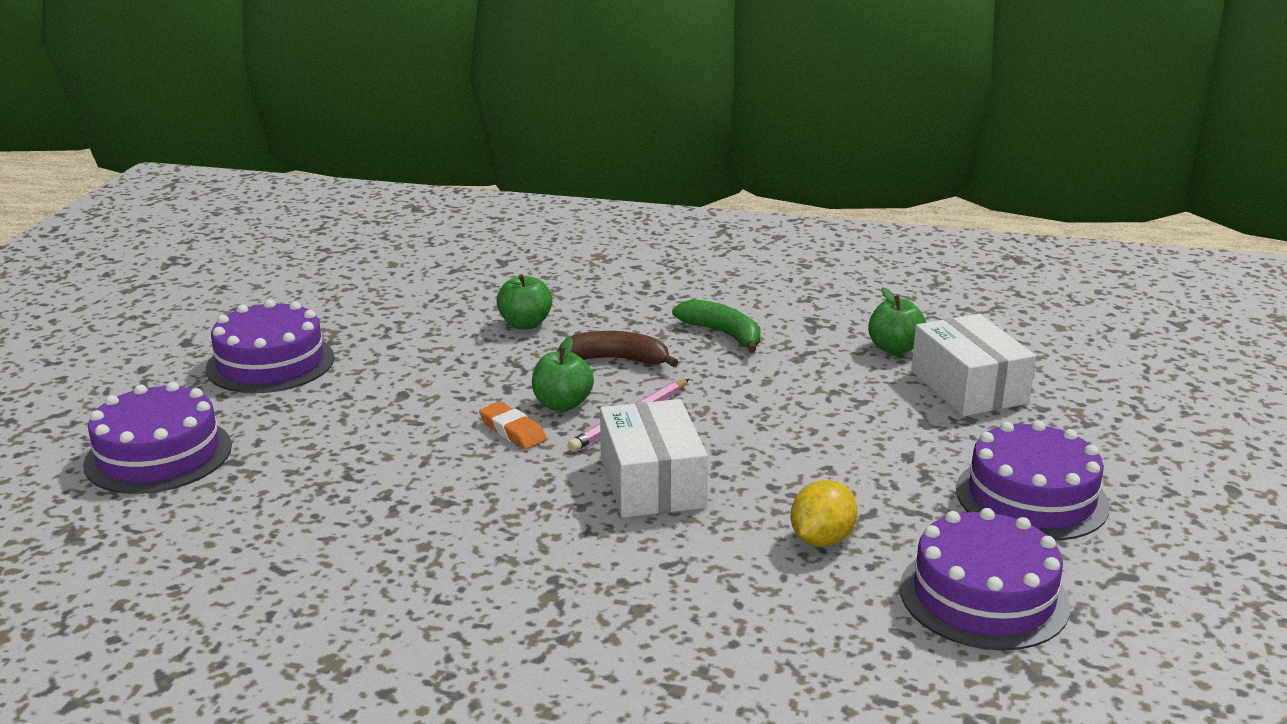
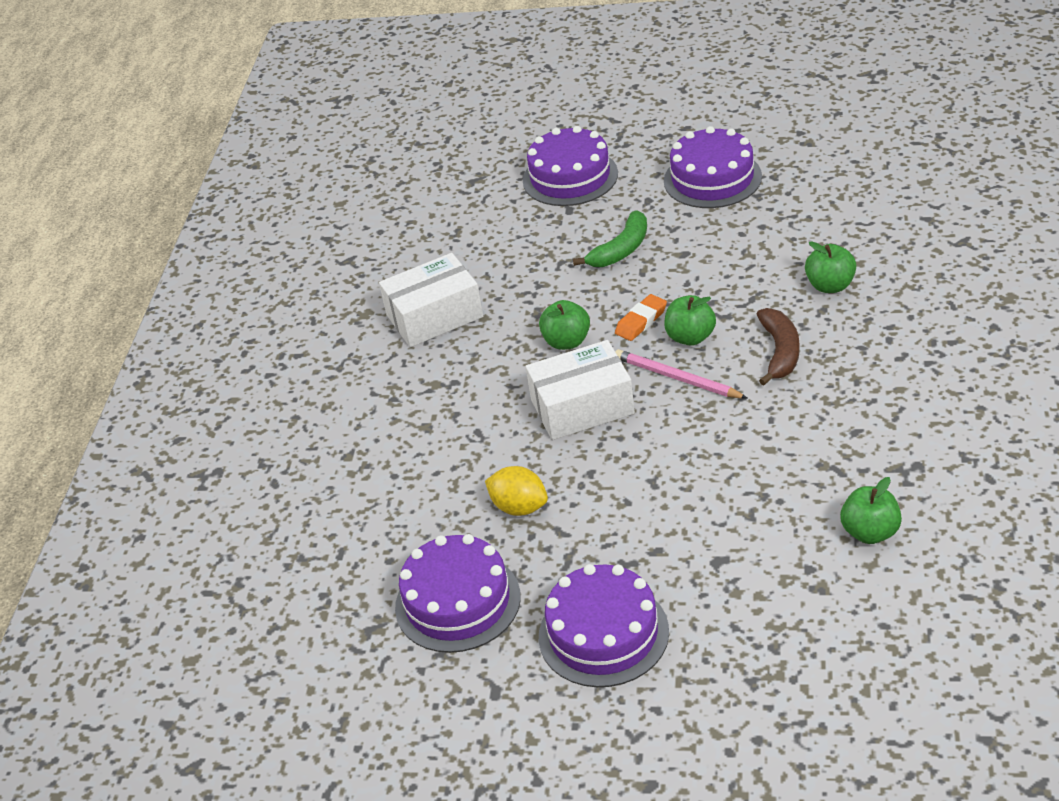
camera: 90 degrees right, 15 degrees up
(520, 484) = (567, 342): none -> green apple
(723, 334) = (857, 409): green banana -> green banana (621, 250)
(968, 387) = (802, 590): white box -> white box (434, 316)

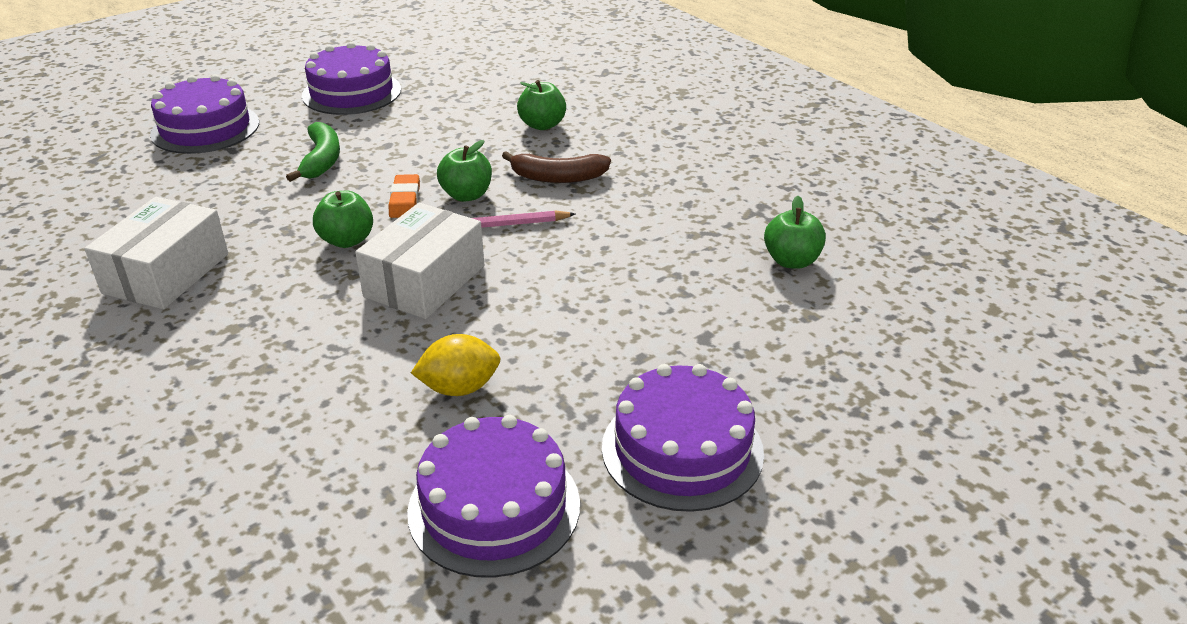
camera: 50 degrees left, 5 degrees down
(780, 352) = (558, 177): brown banana -> brown banana turned 135 degrees clockwise

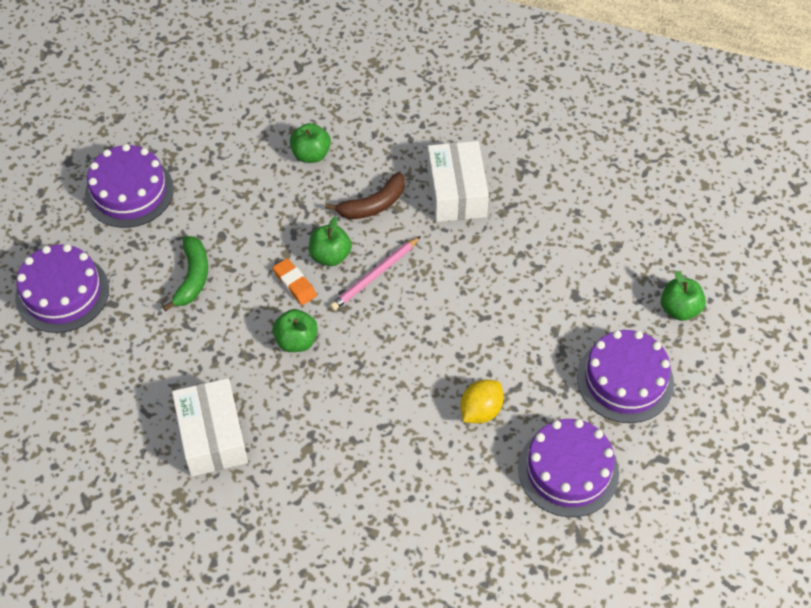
camera: 35 degrees left, 20 degrees up
(321, 160) = (192, 277): green banana -> green banana turned 45 degrees clockwise
(425, 281) = (381, 346): white box -> white box (456, 192)
(791, 261) = (575, 205): green apple -> green apple (679, 309)

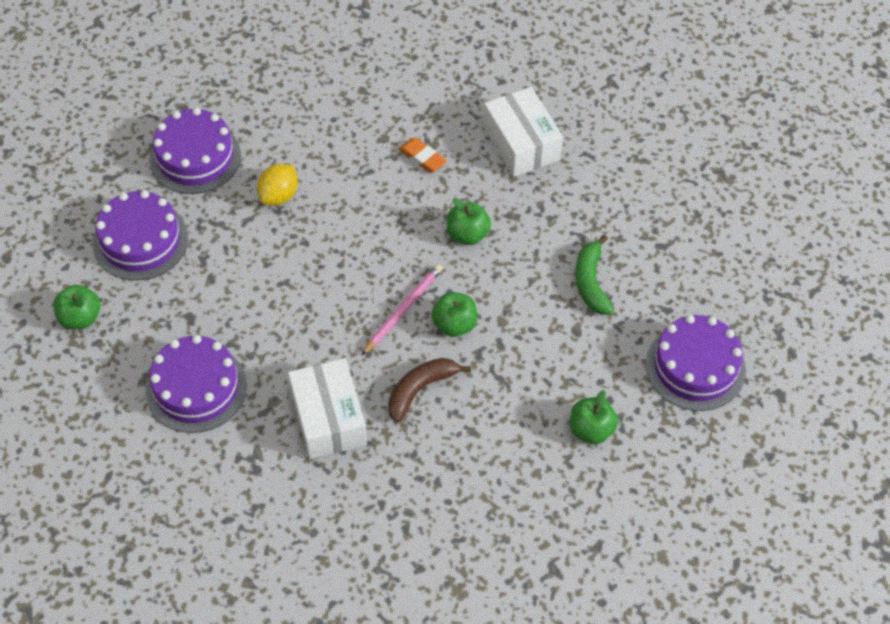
camera: 170 degrees right, 0 degrees up
(62, 293) = (715, 249): purple cake -> purple cake (196, 388)
(294, 284) = (484, 290): orange eraser -> orange eraser (422, 157)
(311, 154) = (505, 443): green apple -> green apple (591, 430)

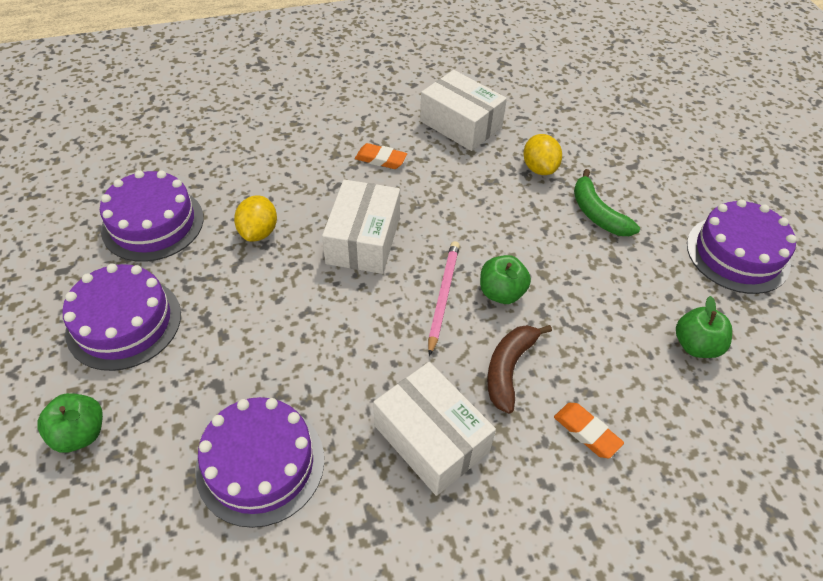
camera: 25 degrees left, 5 degrees down
(363, 234) = (363, 240): none -> white box
(450, 460) = (586, 432): none -> orange eraser
(467, 234) = (462, 209): green apple -> none
(567, 217) = (539, 168): none -> yellow lemon

